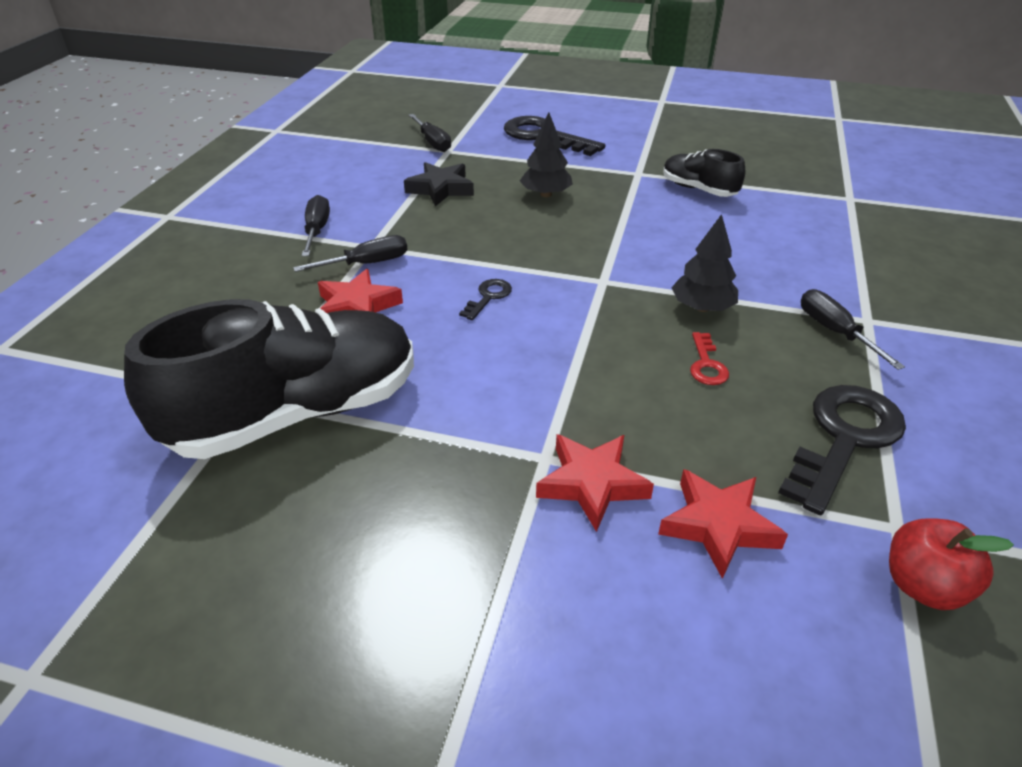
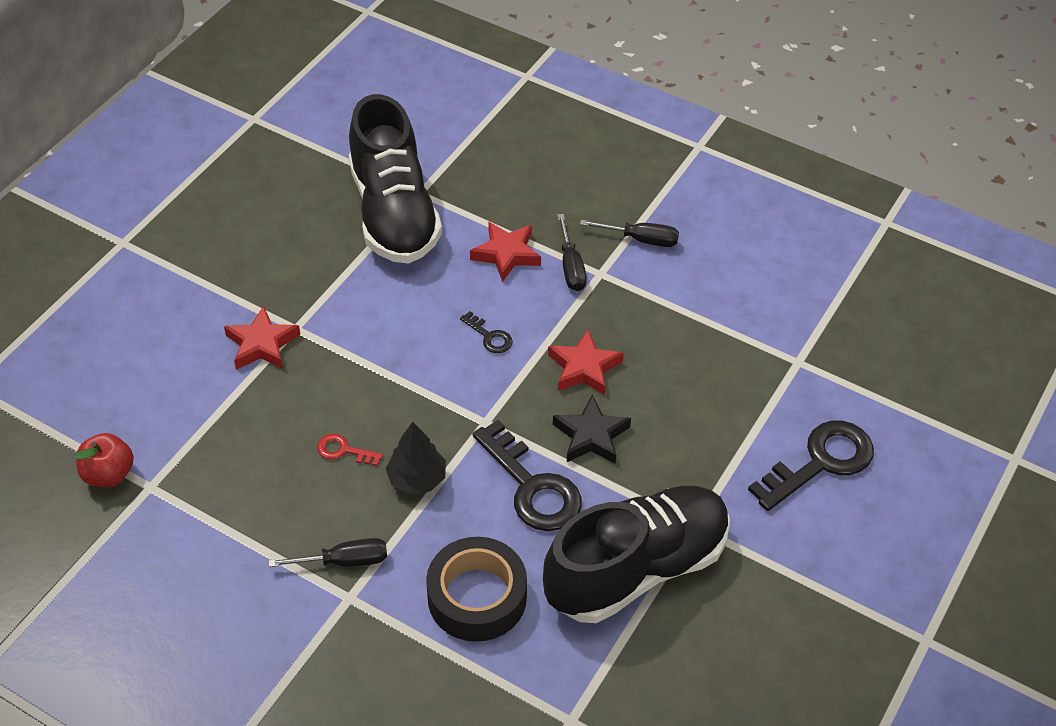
camera: 105 degrees right, 10 degrees up
(432, 142) = (823, 351): black screwdriver -> none
(441, 189) = (701, 339): black star -> black star (591, 436)
(546, 194) = (664, 423): black tree -> none
(698, 189) = (636, 569): black shoe -> black shoe, size x2.07
(718, 526) = (199, 395): red star -> red star (584, 368)
(794, 252) = (477, 597): none -> black tape
(844, 438) = (231, 499): black key -> black key (532, 487)

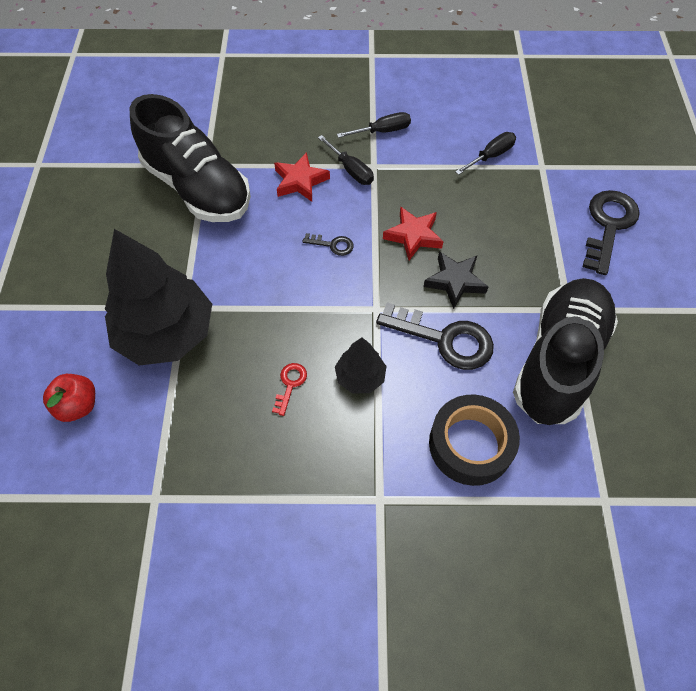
camera: 30 degrees left, 10 degrees up
(109, 474) = (112, 507): red apple -> red apple (78, 405)
(262, 344) = (166, 333): red star -> black tree
(343, 450) = (290, 384): red key -> red key turned 120 degrees clockwise
(344, 561) = (354, 473): black screwdriver -> black screwdriver (490, 156)

